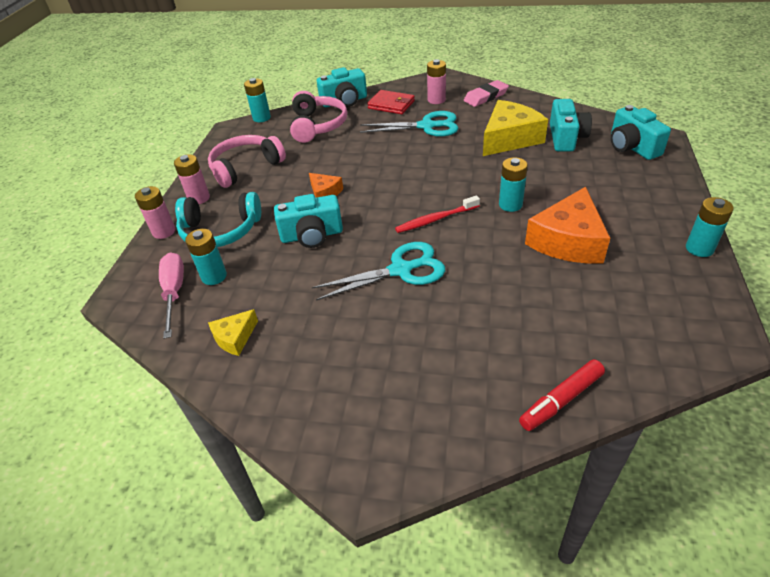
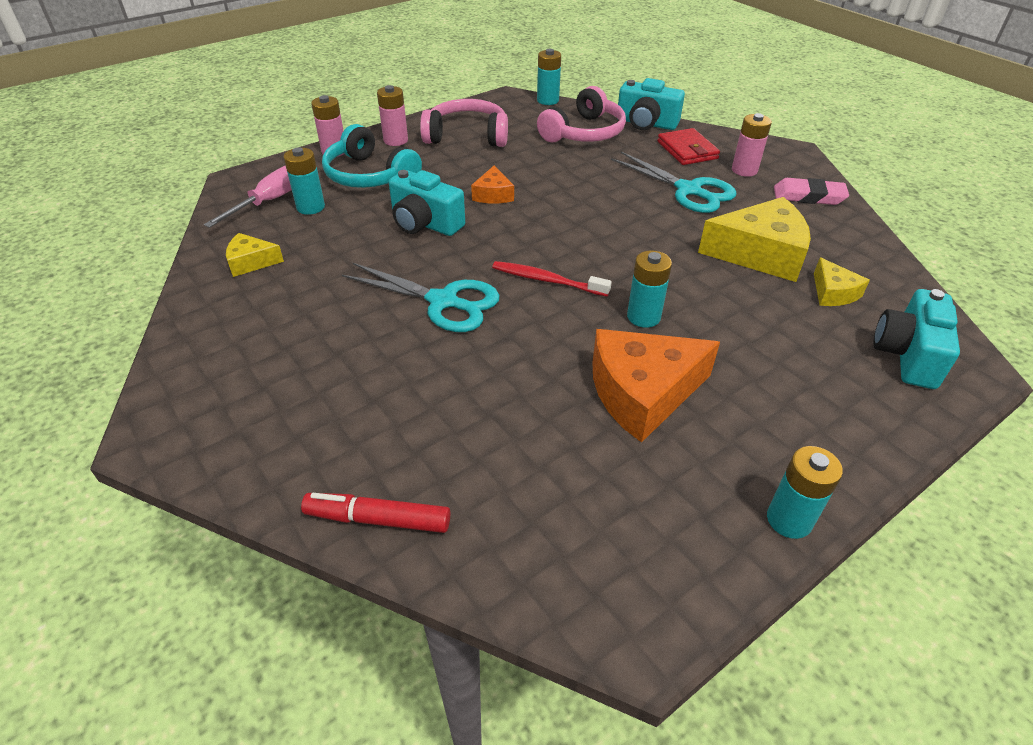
camera: 40 degrees right, 0 degrees up
(566, 138) = (833, 293): turquoise camera -> yellow cheese

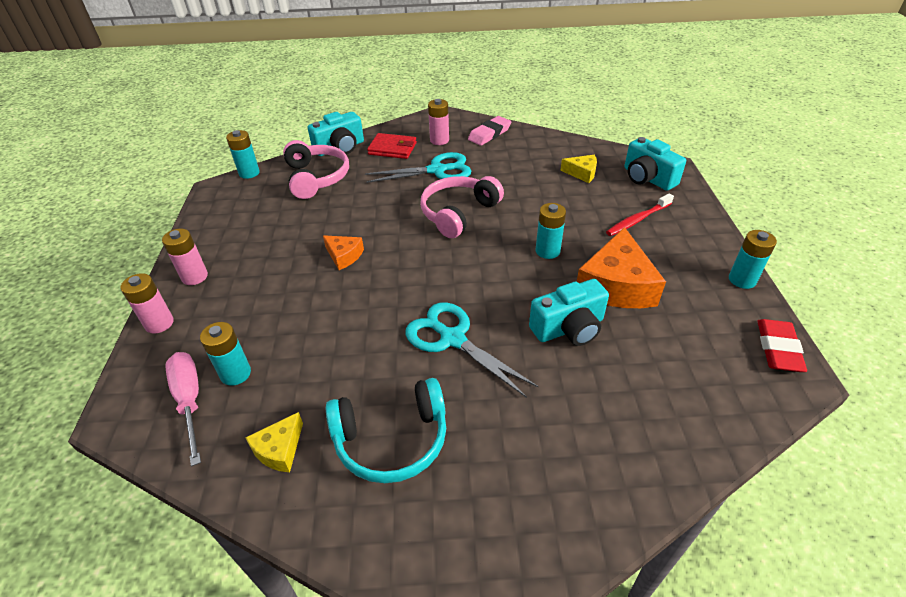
camera: 55 degrees left, 0 degrees up
(369, 175) = (231, 315): turquoise headphones -> turquoise headphones (391, 439)
(378, 519) = (662, 468): red marker -> none
(425, 223) = (342, 309): turquoise camera -> turquoise camera (569, 328)
(443, 301) = (452, 339): turquoise scissors -> turquoise scissors turned 105 degrees counterclockwise
(467, 136) = (244, 234): pink headphones -> pink headphones (458, 213)
(547, 280) = (474, 275): red toothbrush -> red toothbrush (637, 220)
(676, 596) = (778, 348): none -> red eraser
(759, 253) = (526, 178): yellow cheese -> none

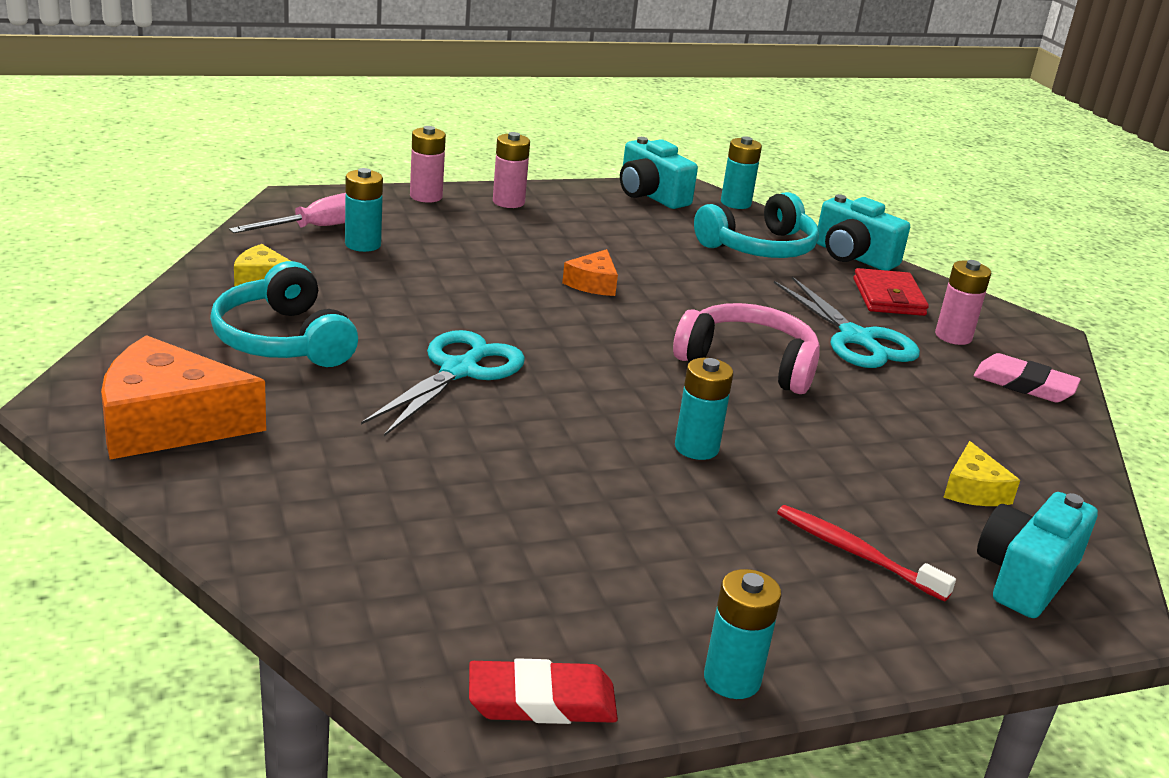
camera: 70 degrees right, 15 degrees down
(316, 178) = (759, 247): pink headphones -> turquoise headphones
(569, 328) = (514, 466): turquoise camera -> turquoise camera (650, 195)
(616, 285) = (640, 517): orange cheese -> orange cheese (168, 423)

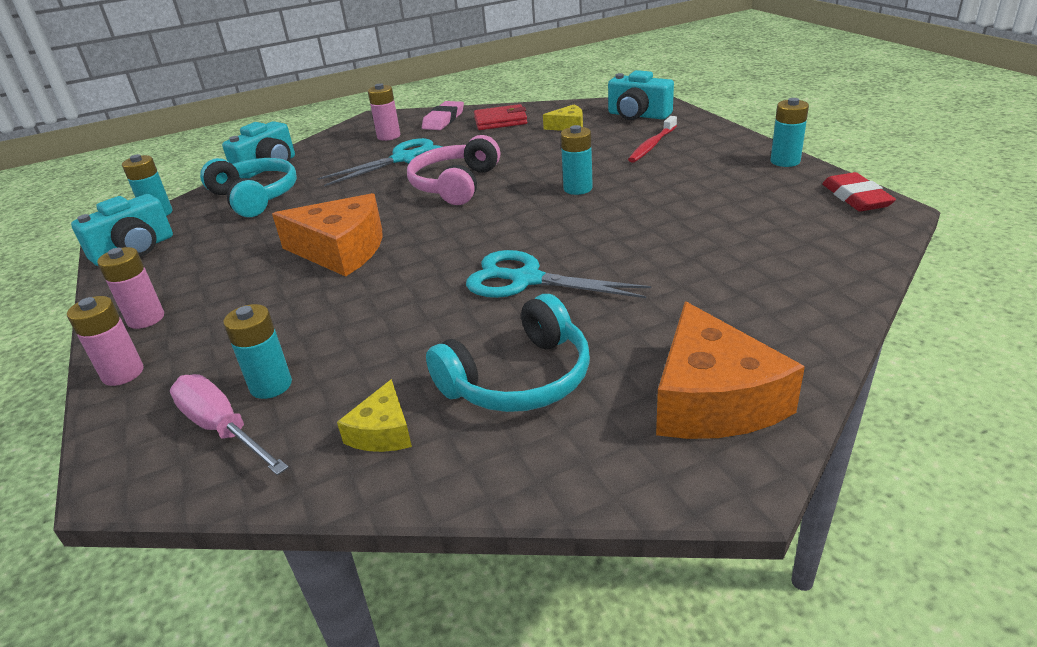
camera: 90 degrees left, 5 degrees up
(593, 283) = (341, 250): orange cheese -> orange cheese, size x1.97
(888, 297) = (336, 154): red wallet -> red wallet (500, 121)

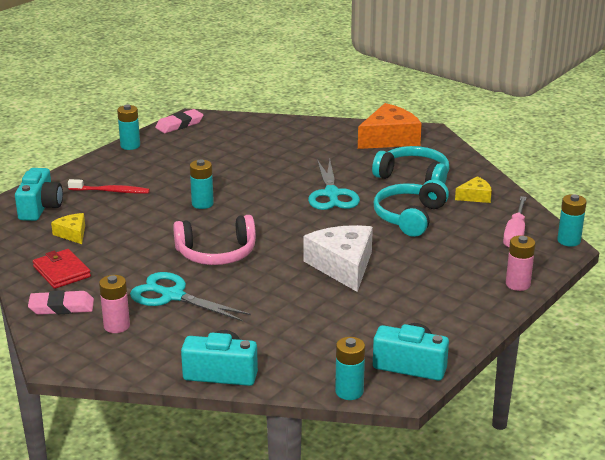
camera: 120 degrees left, 5 degrees down
(146, 319) = (473, 305): pink battery -> none
(255, 197) = (288, 347): turquoise headphones -> turquoise headphones (409, 217)
(271, 385) = (479, 234): turquoise battery -> turquoise battery (568, 241)
(341, 250) = (343, 266): orange cheese -> white cheese
(856, 197) = (179, 124): red eraser -> pink eraser

